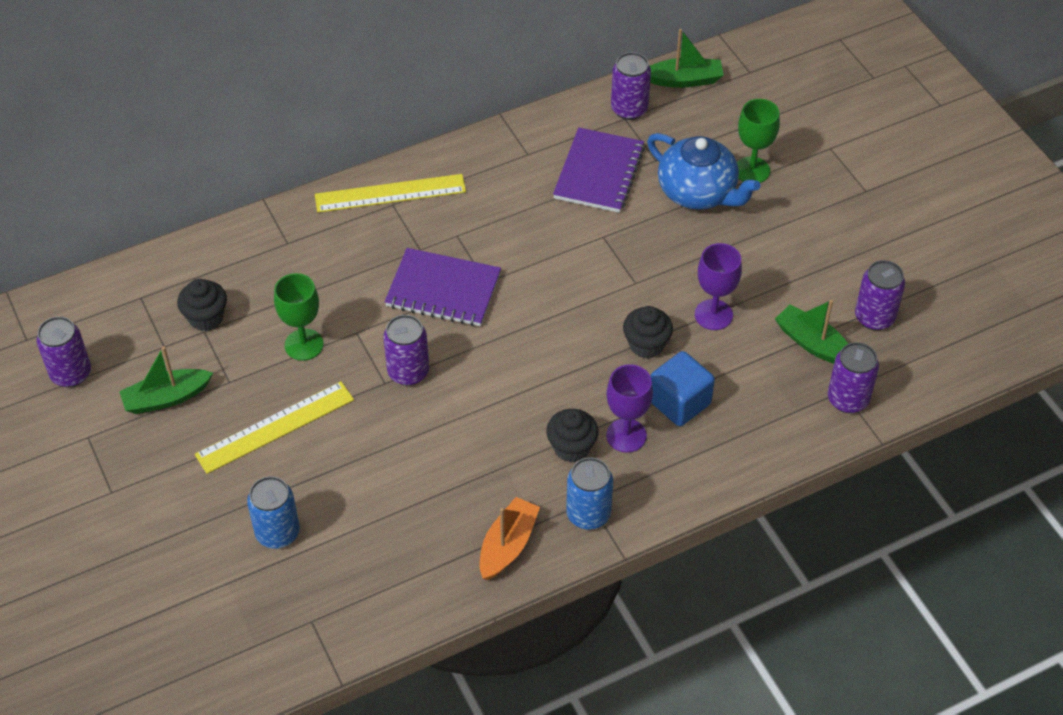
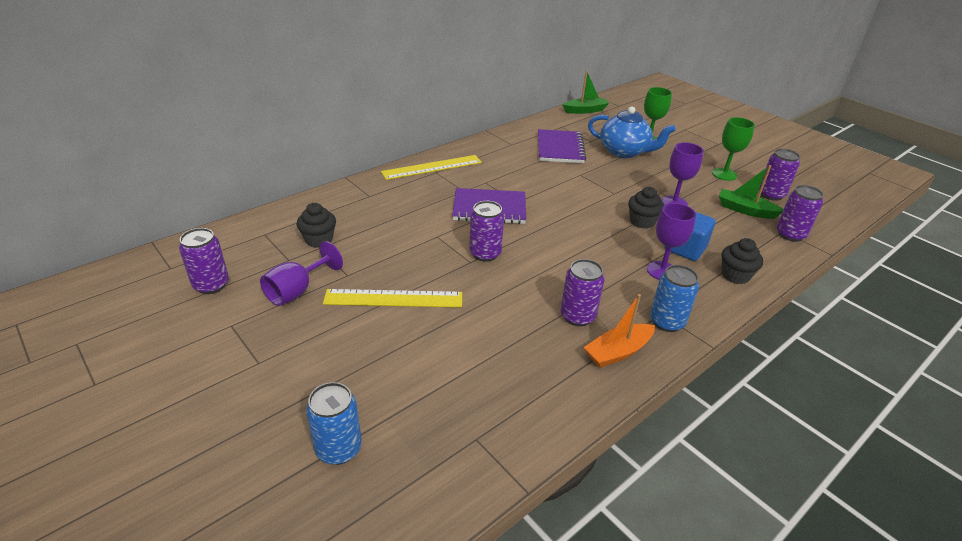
camera: 15 degrees left, 15 degrees down
(166, 398) = (297, 291): green boat -> purple goblet
(275, 427) = (393, 298): yellow ruler -> yellow ruler turned 45 degrees clockwise
(278, 533) = (420, 372): blue can -> blue can (338, 449)
(304, 345) = (400, 247): green goblet -> green goblet (724, 174)
(507, 545) = (618, 352): orange boat -> orange boat turned 135 degrees counterclockwise
(571, 447) = (628, 282): black cupcake -> black cupcake (735, 275)
(629, 109) = (561, 123): purple can -> purple can (577, 316)

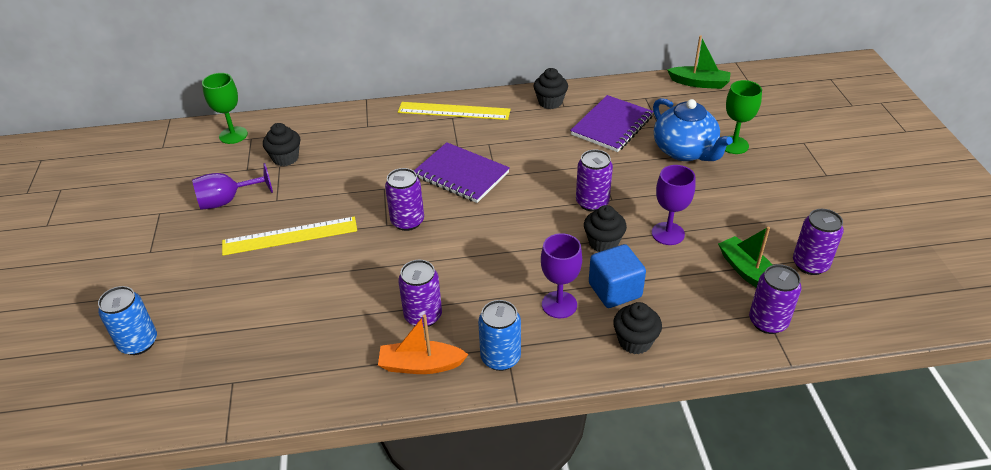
camera: 35 degrees right, 5 degrees up
(211, 285) = (175, 172): purple can -> purple can (592, 202)
(393, 298) = (290, 236): yellow ruler -> yellow ruler turned 45 degrees counterclockwise
(499, 144) = (550, 102): none -> black cupcake
(724, 174) = (780, 218): green goblet -> green goblet (233, 135)

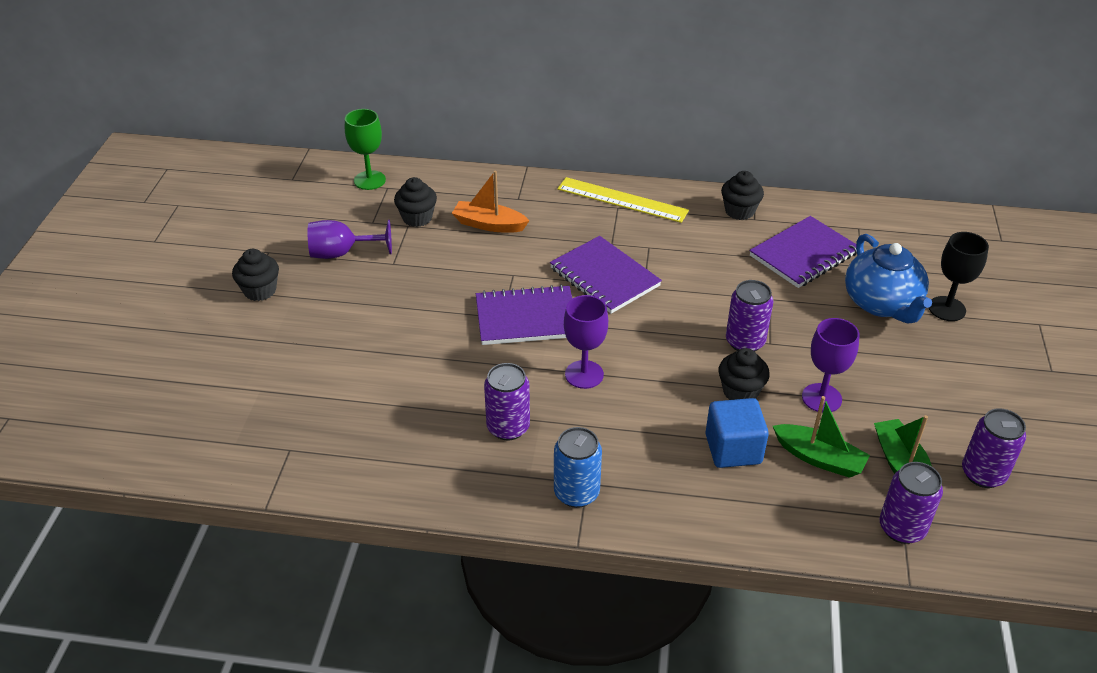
camera: 15 degrees right, 0 degrees up
(138, 343) = (210, 386): blue can -> none
(290, 236) = (395, 306): yellow ruler -> none
(407, 221) = (526, 318): purple can -> purple notebook
(421, 365) = (488, 480): orange boat -> orange boat (489, 224)
(559, 304) = (663, 450): purple goblet -> purple goblet (584, 374)
(635, 341) = (734, 512): black cupcake -> black cupcake (260, 290)
(699, 83) = (934, 223): green boat -> green boat (819, 458)
(733, 145) = (947, 309): green goblet -> black goblet

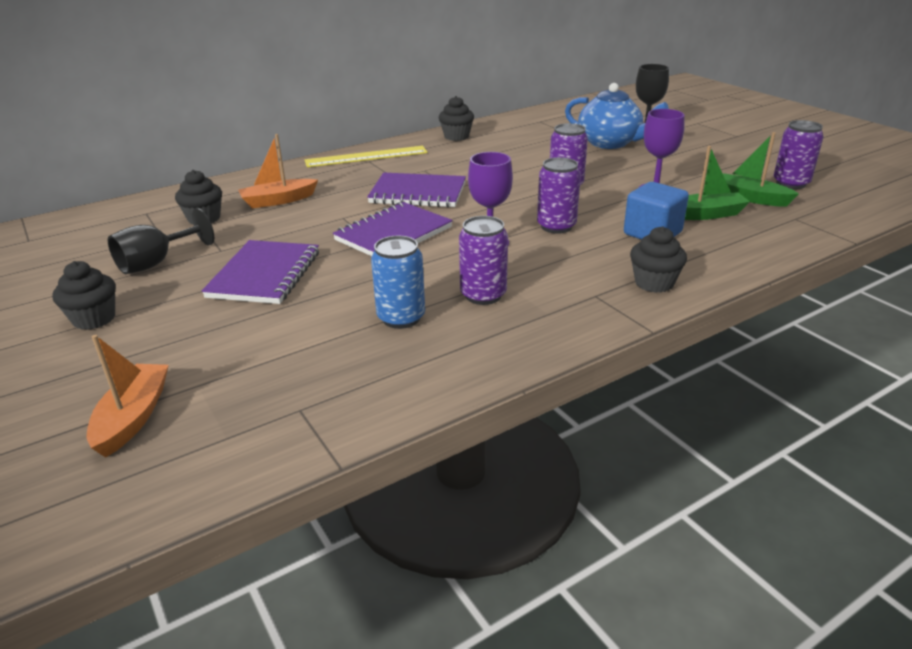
camera: 40 degrees left, 10 degrees down
(207, 394) = (133, 417): none -> orange boat
(341, 253) = (156, 263): purple goblet -> black goblet
(369, 180) = (120, 214): green goblet -> none
(576, 493) = (598, 304): blue can -> blue can (401, 318)
(740, 392) = (605, 207): black cupcake -> black cupcake (654, 283)
(804, 254) = (529, 140): purple notebook -> purple notebook (265, 275)
(902, 528) = (803, 222): purple can -> purple can (556, 226)

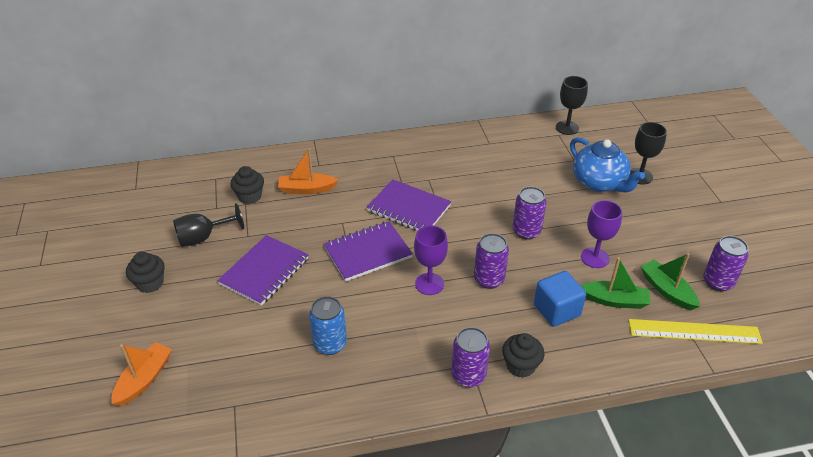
camera: 20 degrees right, 10 degrees up
(366, 157) = (393, 150): yellow ruler -> yellow ruler (694, 332)
(456, 136) = (477, 140): black cupcake -> none
(483, 295) = (394, 339): purple can -> purple can (468, 375)
(544, 116) = (567, 128): none -> black goblet

